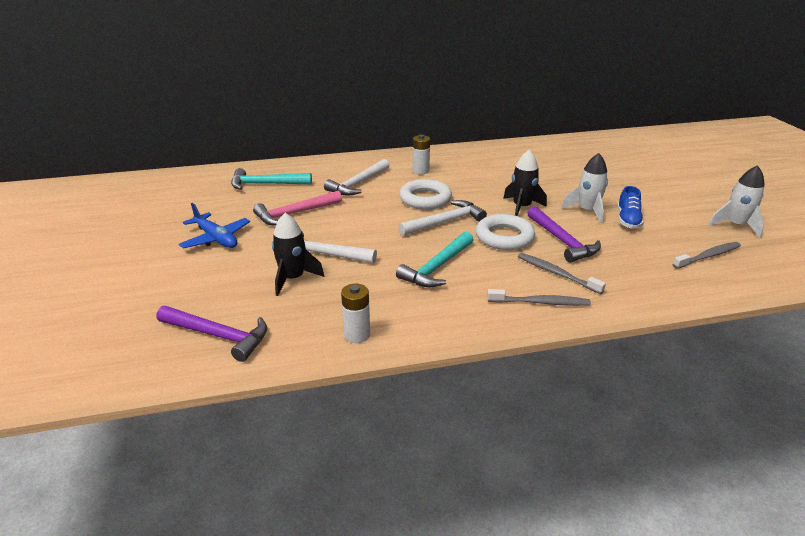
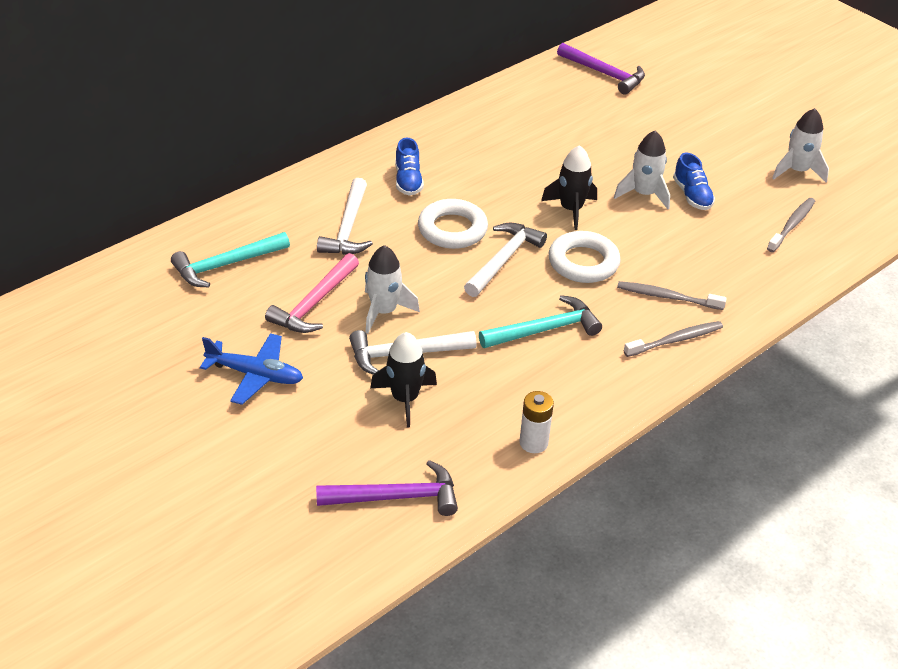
camera: 30 degrees left, 10 degrees up
(333, 228) = (384, 311): none -> white rocket
(420, 171) = (408, 181): white battery -> blue shoe
(437, 267) = (545, 330): turquoise hammer -> turquoise hammer turned 120 degrees counterclockwise
(562, 241) = (645, 249): purple hammer -> purple hammer (604, 74)

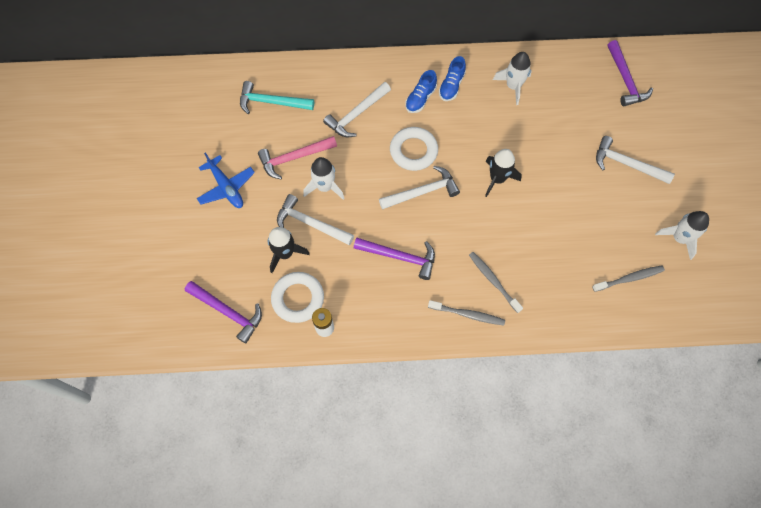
camera: 40 degrees right, 25 degrees up
(545, 330) = (400, 257): turquoise hammer -> purple hammer
(583, 262) = (467, 223): white ring -> white ring (298, 298)
(644, 194) = (555, 194): white rocket -> white rocket (513, 86)
(683, 137) = (626, 164): none -> white hammer
(692, 195) = (585, 214): blue shoe -> blue shoe (451, 86)

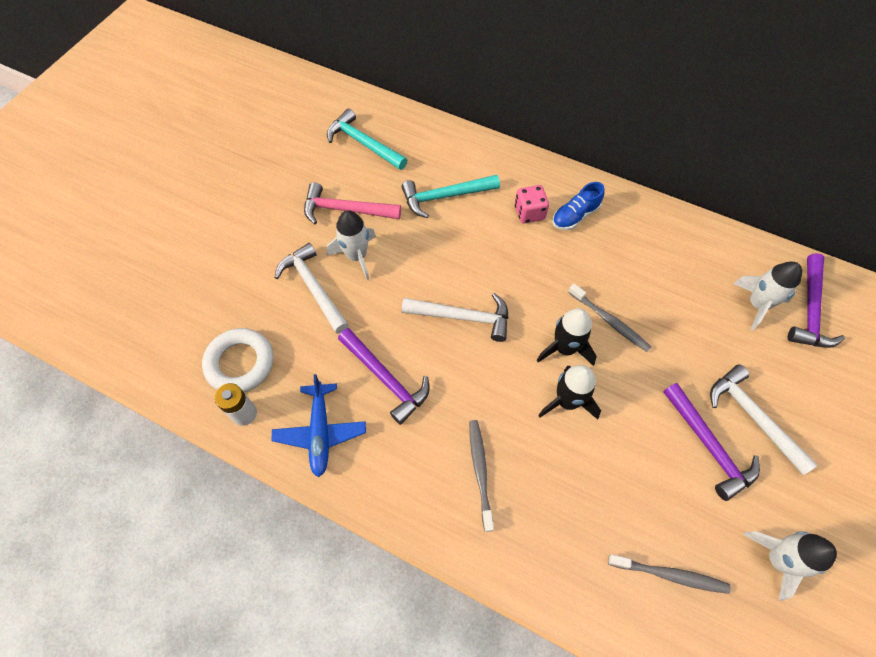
camera: 30 degrees right, 5 degrees down
(226, 187) = (255, 206): blue plane -> blue plane (320, 432)
(228, 312) = (159, 337): purple hammer -> purple hammer (709, 446)
(285, 253) = (263, 306): black rocket -> black rocket (567, 401)
(356, 114) = (445, 196): white hammer -> turquoise hammer
(413, 151) = (483, 266): white ring -> none
(420, 98) = (529, 213): blue shoe -> pink dice
(468, 314) = (420, 496): grey toothbrush -> grey toothbrush (609, 321)
(513, 86) = (652, 250): white rocket -> white rocket (757, 304)

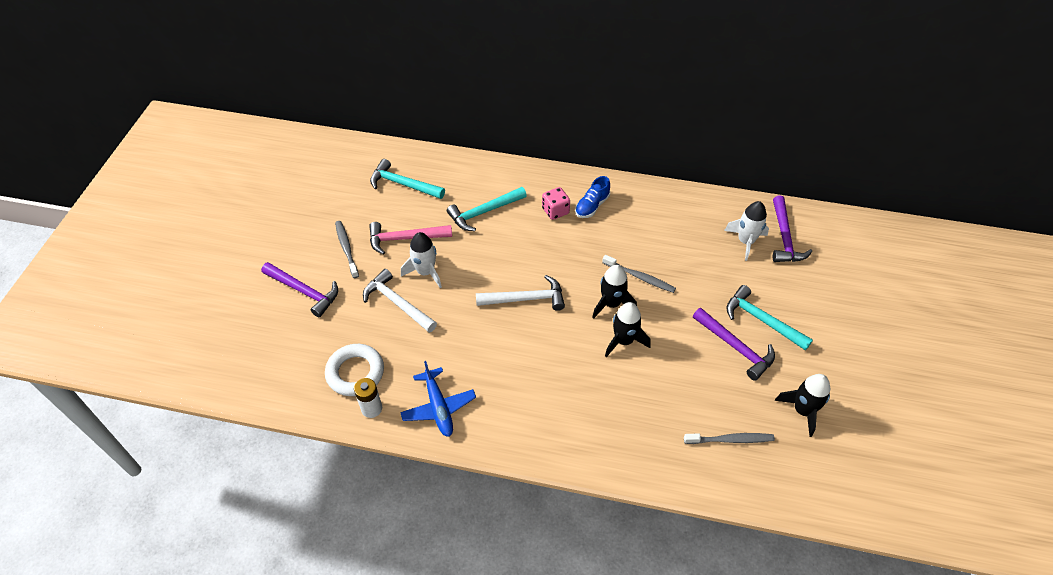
camera: 15 degrees left, 10 degrees down
(386, 379) = (478, 357): purple hammer -> purple hammer (304, 291)
(480, 471) = (572, 405): grey toothbrush -> grey toothbrush (346, 248)
(753, 417) = (762, 320): white hammer -> turquoise hammer
(777, 559) = (802, 410): white rocket -> black rocket

